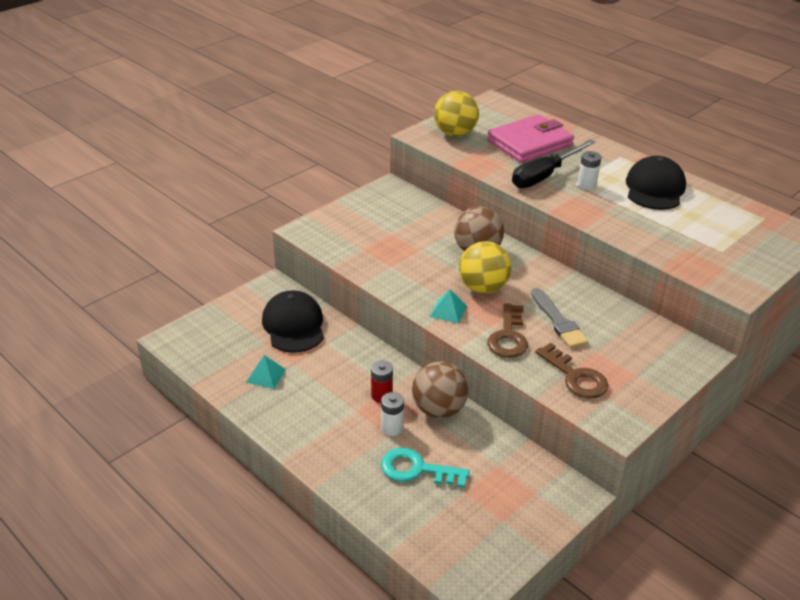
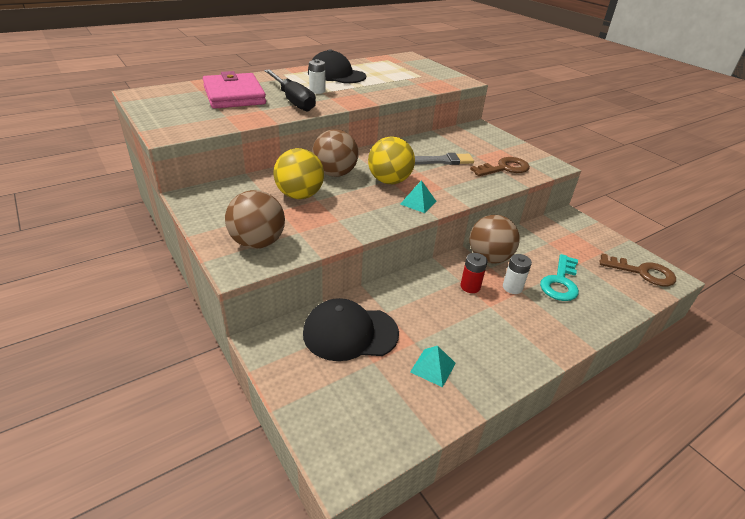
camera: 80 degrees left, 0 degrees up
(338, 232) = (258, 243): none -> brown ball
(455, 133) = (183, 119): yellow ball -> yellow ball (299, 195)
(508, 336) = (456, 183): brown key -> brown key (642, 272)

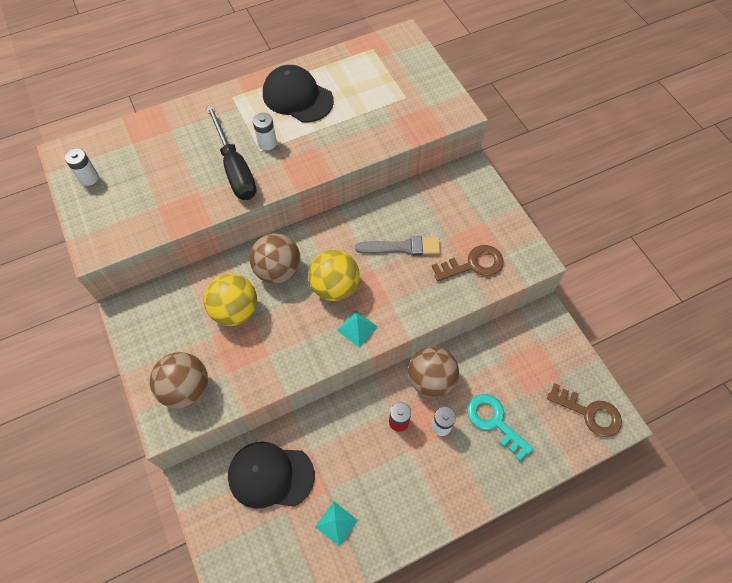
camera: 10 degrees right, 25 degrees up
(161, 103) = (89, 178): none -> white battery
(234, 95) = (170, 156): pink wallet -> none
(560, 282) = (494, 422): turquoise key -> turquoise key turned 105 degrees clockwise

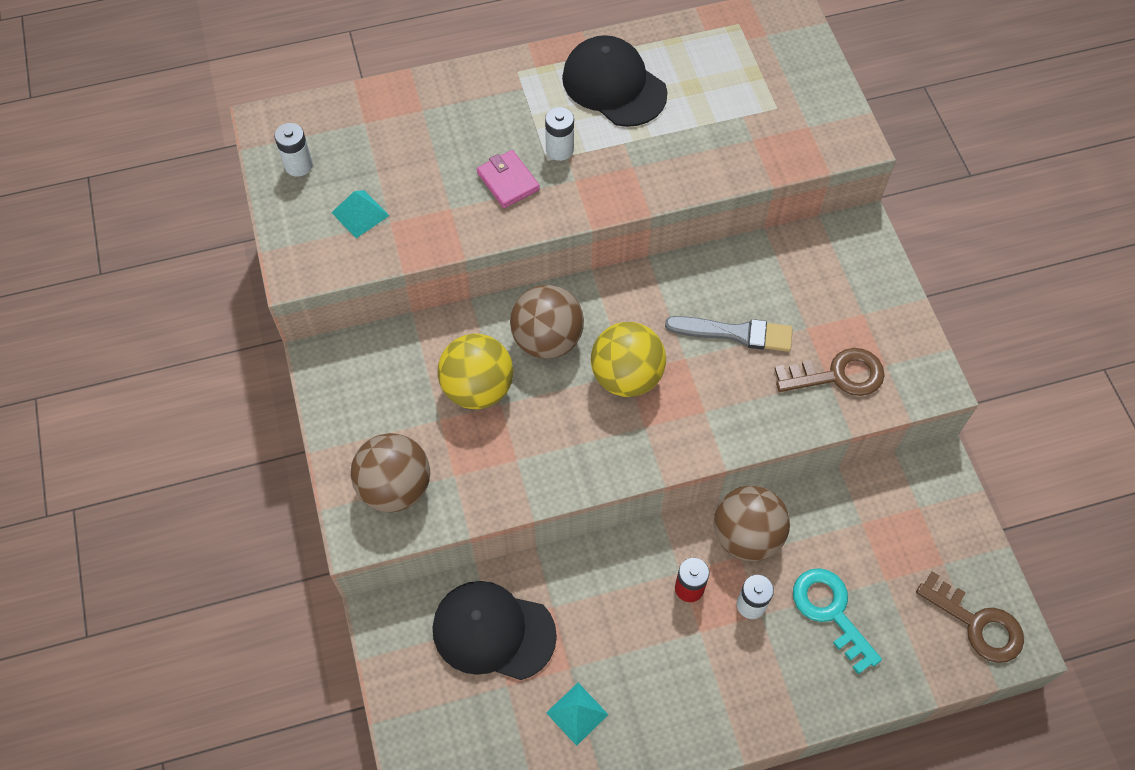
camera: 10 degrees right, 0 degrees up
(235, 168) = (508, 181): black screwdriver -> pink wallet
(357, 328) = (650, 441): turquoise pyramid -> turquoise pyramid (360, 214)

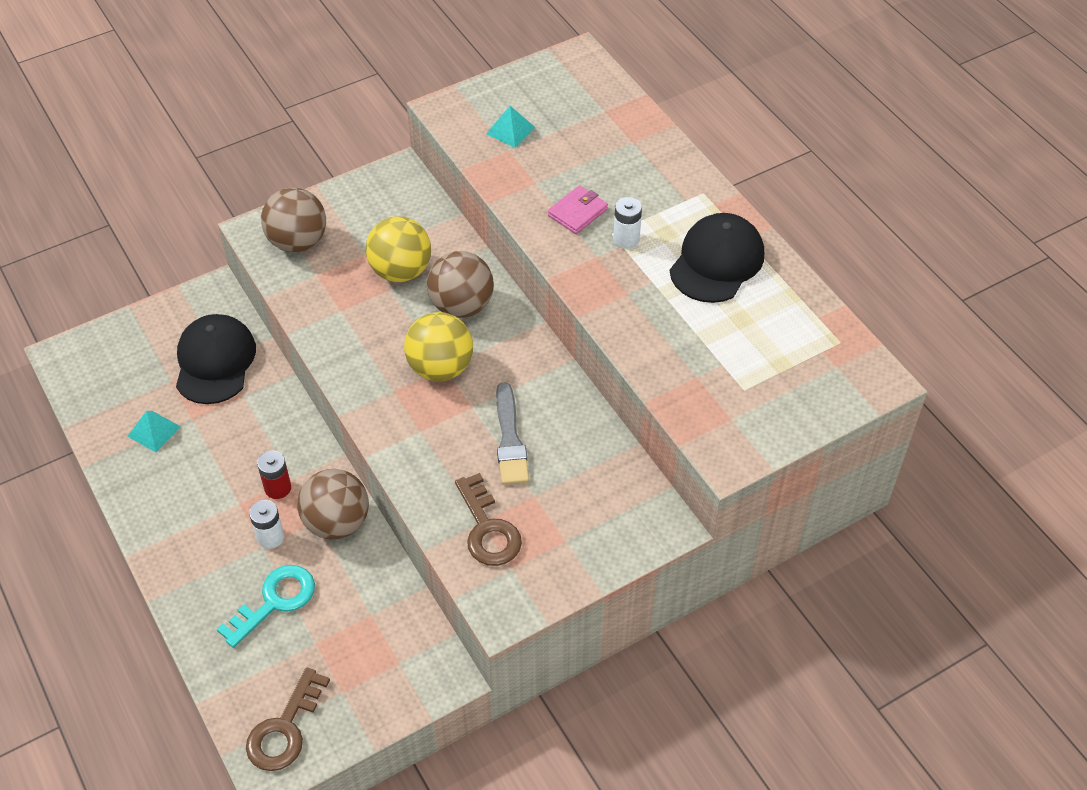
camera: 75 degrees right, 10 degrees down
(298, 165) = (545, 84): white battery -> none

